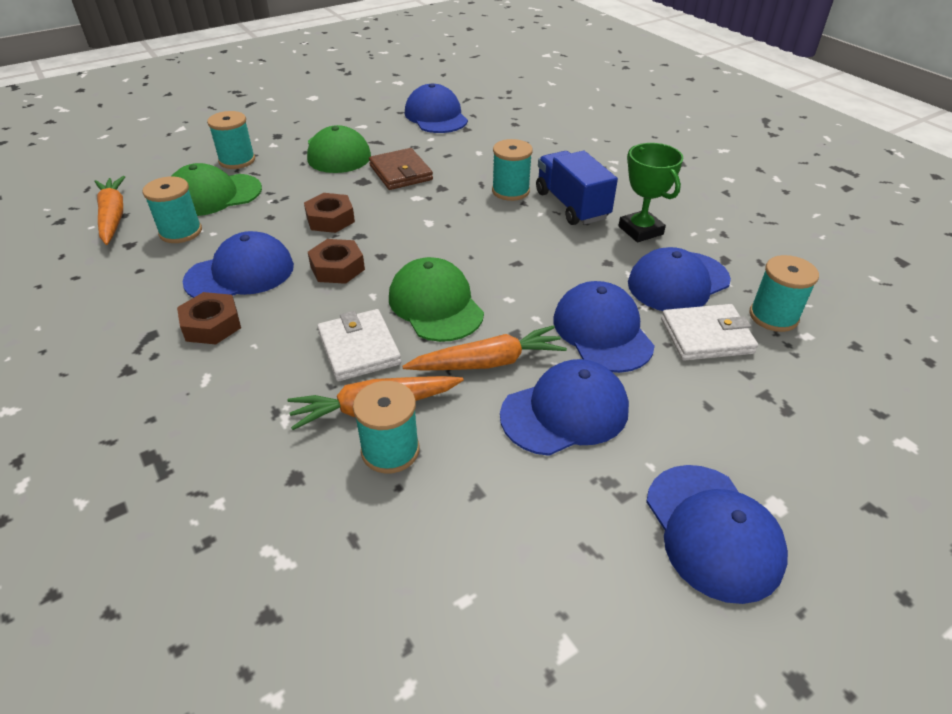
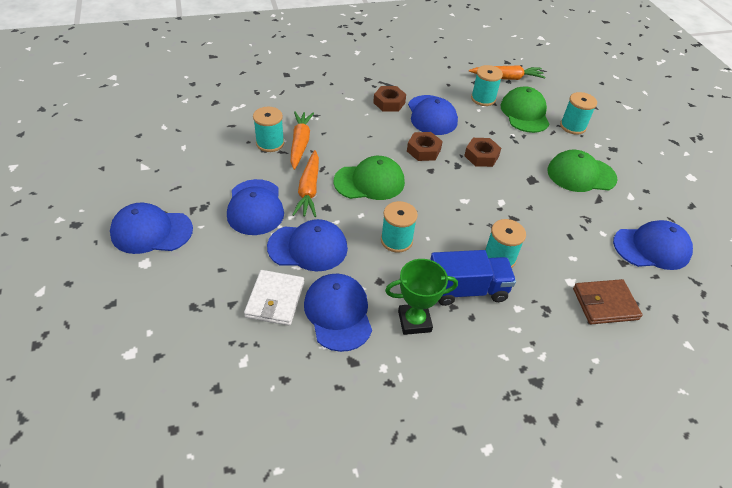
camera: 105 degrees right, 5 degrees up
(359, 348) = (345, 146): white wallet -> none
(400, 173) = (541, 201): brown wallet -> brown wallet (604, 304)
(773, 316) = (272, 353): turquoise spool -> turquoise spool (396, 240)

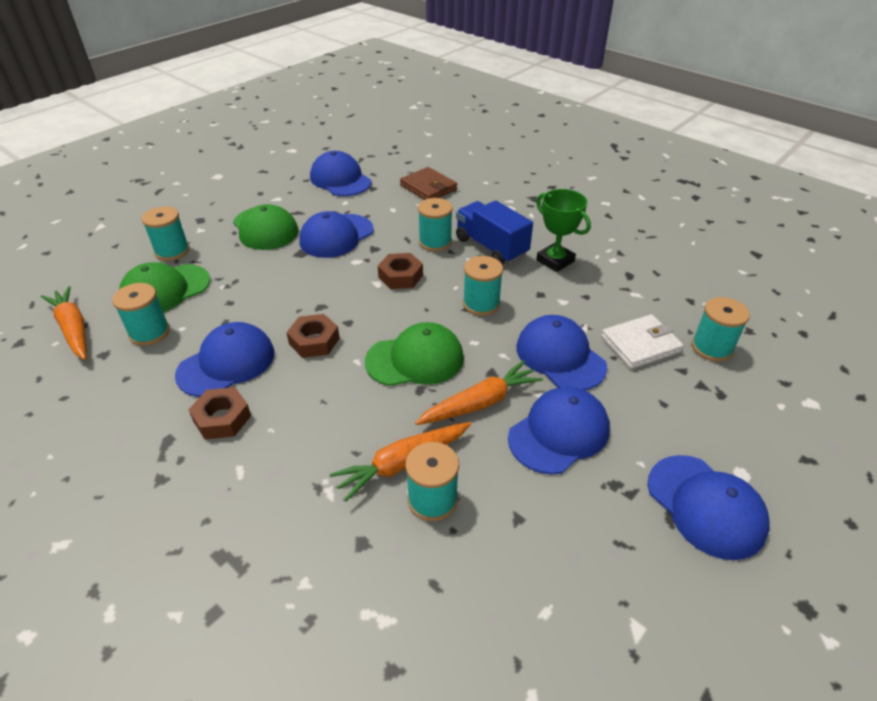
camera: 120 degrees left, 5 degrees down
(229, 342) = (712, 347): none -> turquoise spool
(338, 313) = (601, 301): blue cap -> blue cap (336, 236)
(369, 182) = (415, 359): green cap -> green cap turned 120 degrees clockwise
(481, 156) = (287, 295): brown nut -> brown nut (400, 276)

